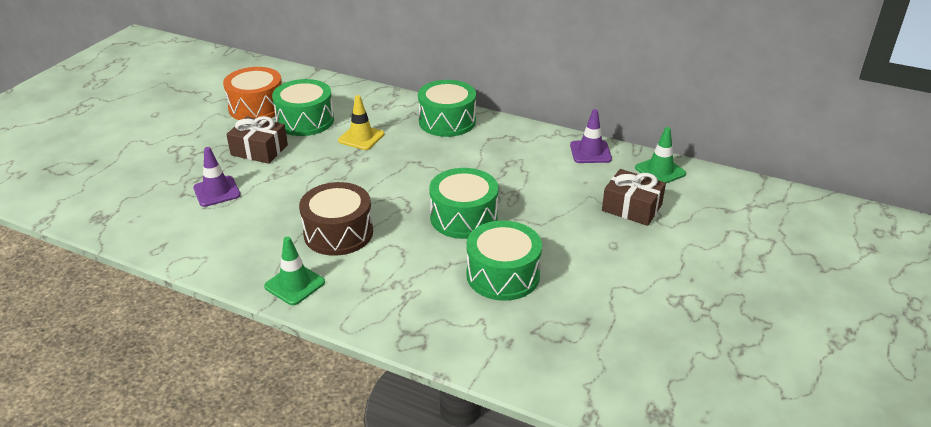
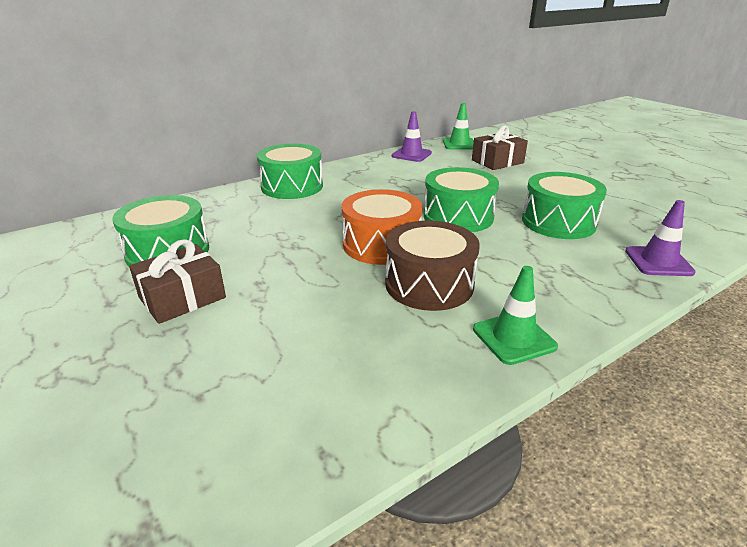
camera: 60 degrees left, 5 degrees down
(217, 191) = (236, 357): purple traffic cone -> purple traffic cone (658, 262)
(257, 107) = (74, 276): orange drum -> orange drum (381, 244)
(361, 137) = (257, 229): yellow traffic cone -> none

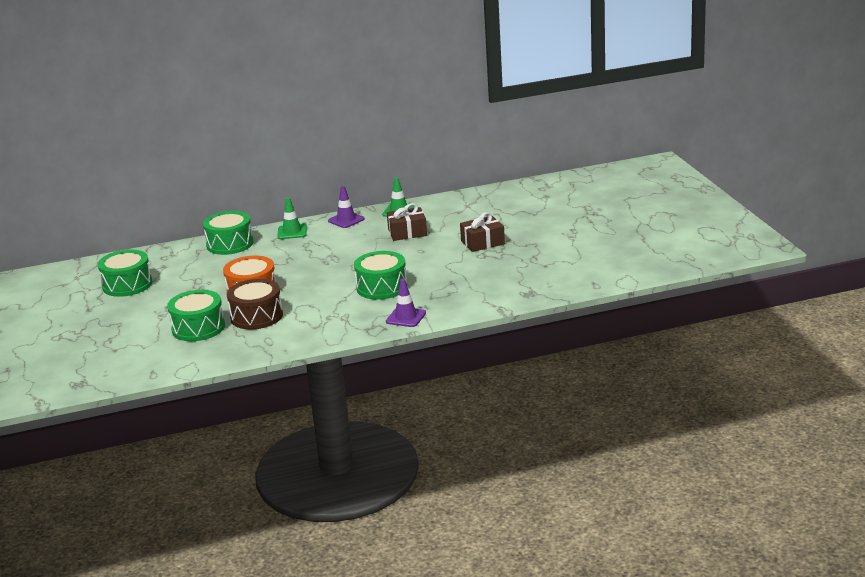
camera: 20 degrees right, 5 degrees down
(182, 298) = (124, 310): brown gift -> brown gift (482, 242)
(458, 216) = (320, 277): green drum -> green drum (198, 328)
(513, 338) = (271, 344): green traffic cone -> green traffic cone (292, 232)

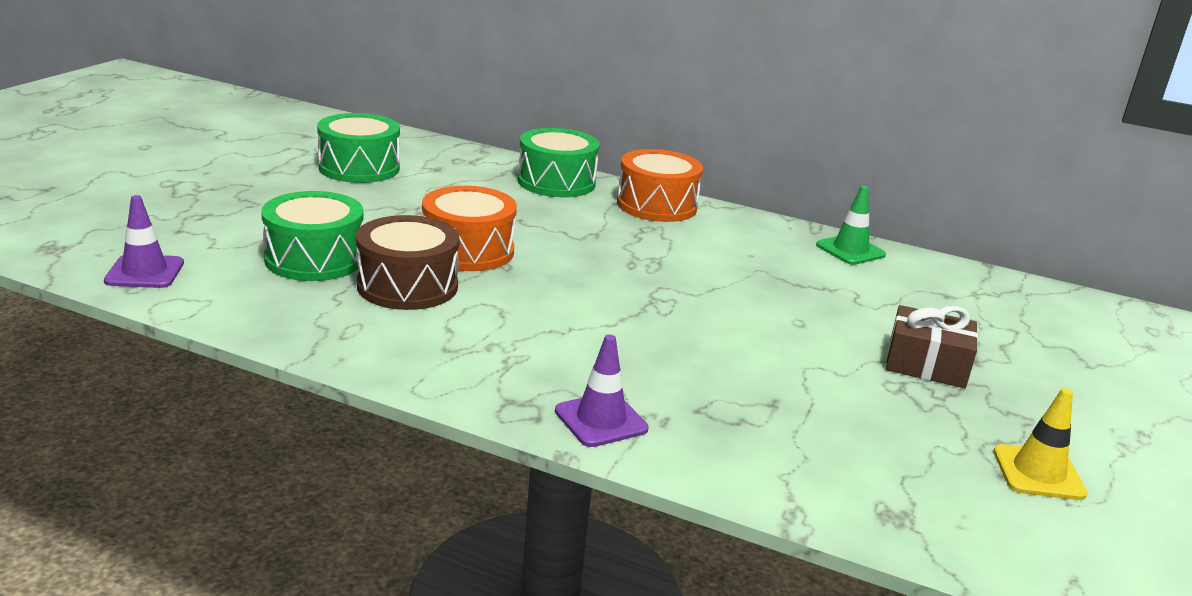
camera: 35 degrees right, 0 degrees up
(292, 232) = (656, 205): green traffic cone -> orange drum
(346, 220) = (754, 225): purple traffic cone -> purple traffic cone (145, 272)
(381, 287) = (647, 345): green drum -> none
(407, 232) = (818, 285): brown gift -> none
(555, 259) = (1038, 473): none -> yellow traffic cone

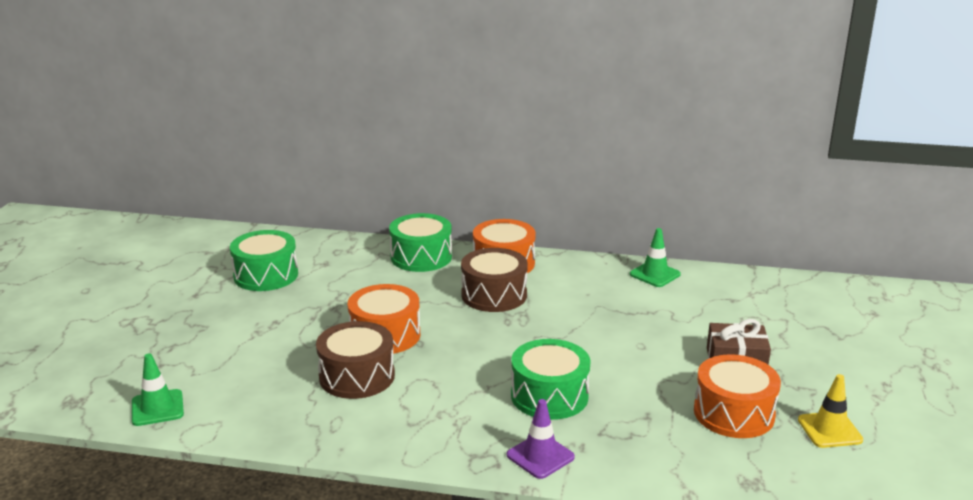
camera: 10 degrees left, 0 degrees up
(145, 272) = (157, 408): purple traffic cone -> green traffic cone
(314, 259) = (277, 368): green drum -> green drum (549, 396)
(628, 235) = (494, 295): none -> brown drum
(900, 424) = (733, 413): none -> orange drum

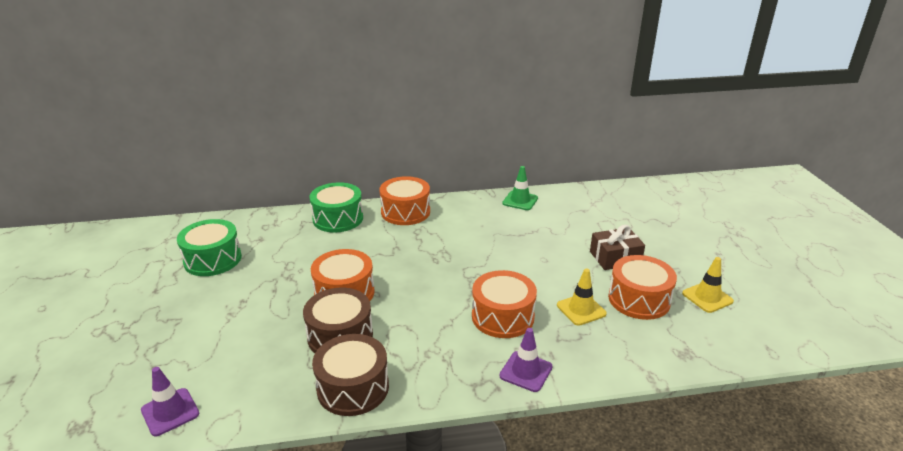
camera: 20 degrees left, 5 degrees up
(157, 408) = (170, 412): green traffic cone -> purple traffic cone
(494, 295) = (413, 240): brown drum -> brown drum (353, 388)
(549, 396) = (502, 317): green drum -> orange drum
(650, 408) = (581, 309): none -> yellow traffic cone

